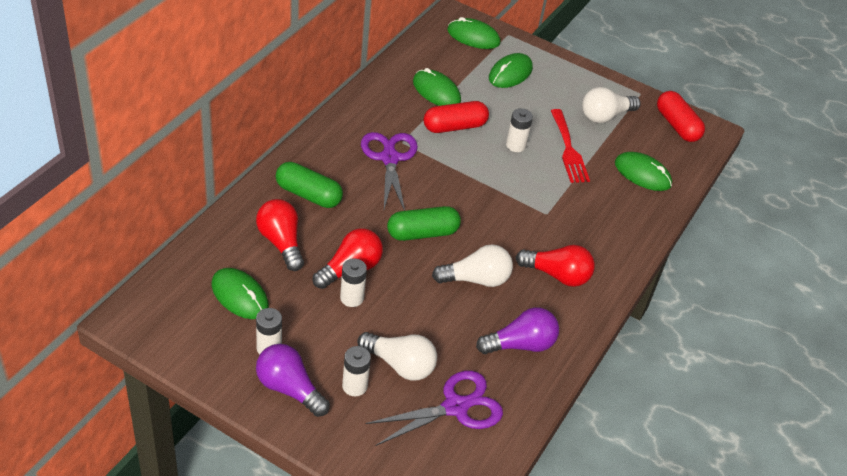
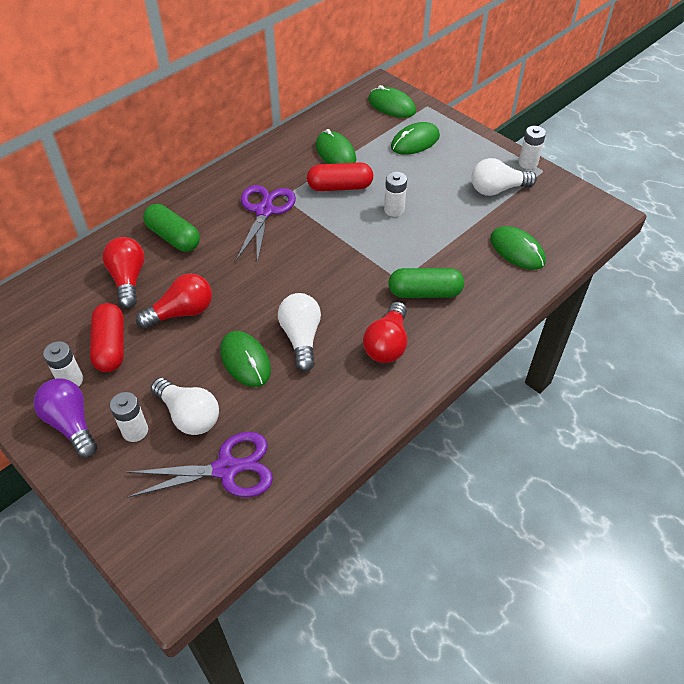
camera: 20 degrees right, 5 degrees up
(240, 296) = (67, 326): green mouse -> green mouse (245, 360)
(352, 298) = (171, 341): white battery -> white battery (528, 163)
(422, 233) = (266, 286): green capsule -> green capsule (425, 292)
(476, 279) = (301, 338): white light bulb -> white light bulb turned 105 degrees counterclockwise
(520, 344) = (320, 412): purple light bulb -> none
(557, 275) = (387, 344): red light bulb -> red light bulb turned 75 degrees clockwise
(568, 150) = (447, 219): red fork -> none
(677, 125) = (571, 205): red capsule -> red capsule (111, 346)

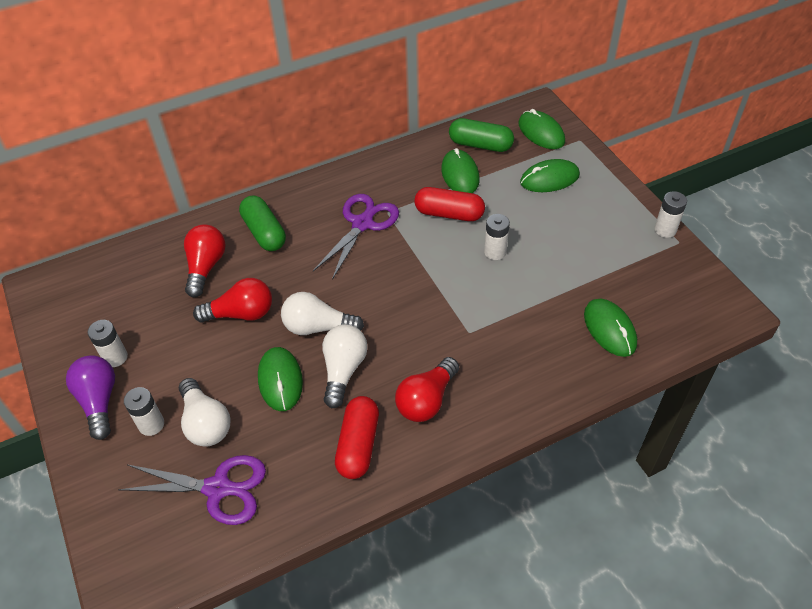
camera: 20 degrees right, 0 degrees up
(111, 346) = (163, 332): red capsule -> red capsule (358, 445)
(425, 292) = (489, 353): green capsule -> green capsule (480, 145)
(497, 189) = (617, 253): white light bulb -> white light bulb (318, 327)

